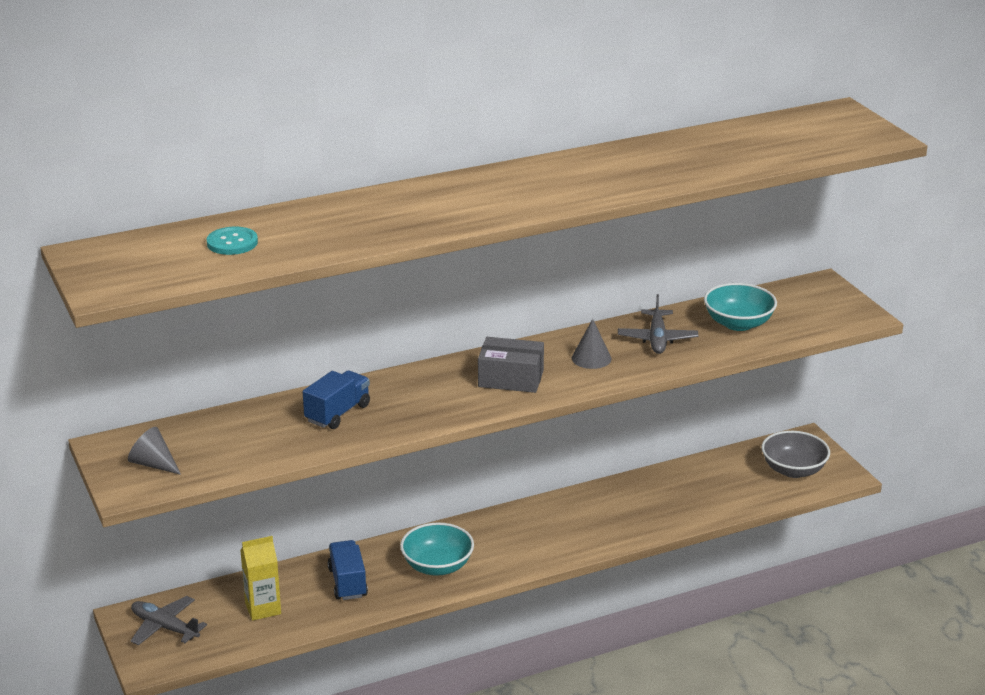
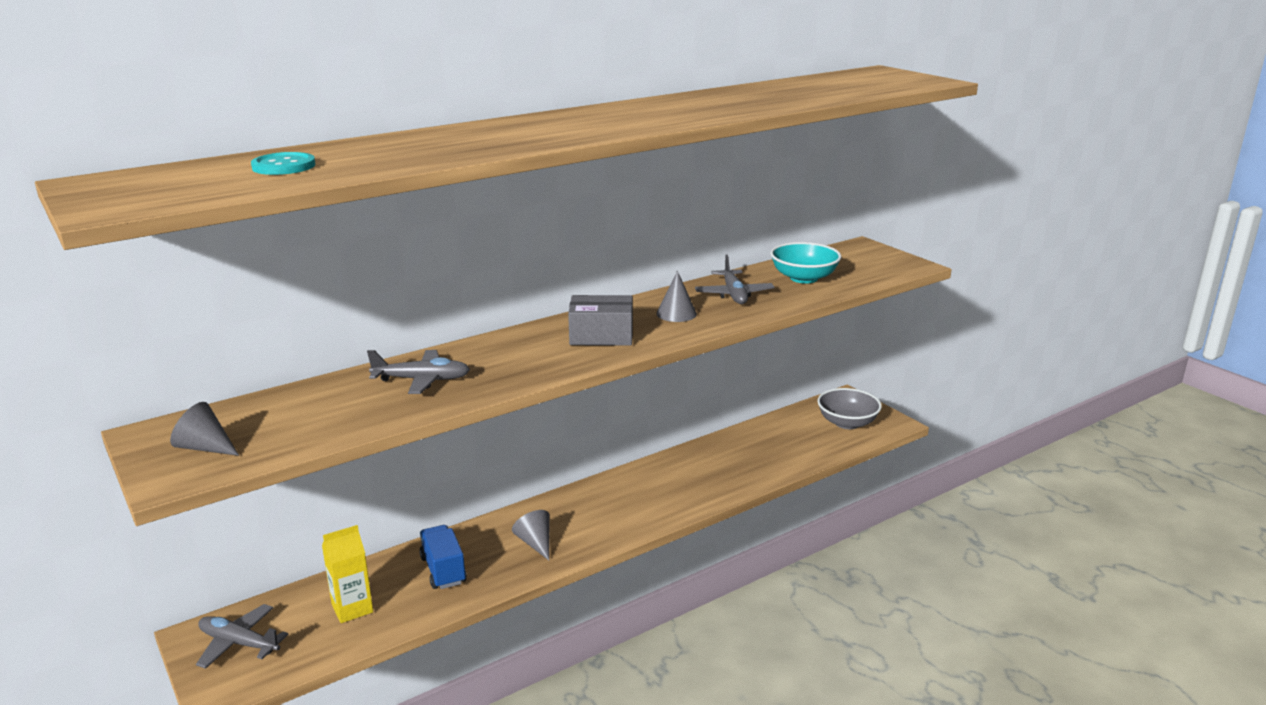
camera: 10 degrees left, 5 degrees down
(337, 413) = (422, 380): blue truck -> grey plane
(437, 566) = (535, 543): turquoise bowl -> grey cone

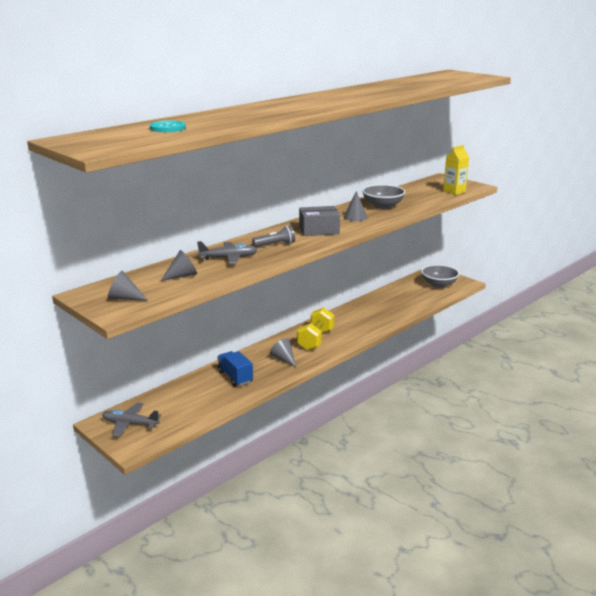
camera: 10 degrees left, 0 degrees up
(325, 410) = (182, 276): none -> grey cone
(352, 608) = (190, 401): yellow carton -> yellow carton (454, 191)
(513, 359) = (275, 245): none -> grey flashlight
(602, 511) = (315, 340): none -> yellow dumbbell
(734, 294) = (382, 206): grey plane -> grey bowl
(803, 278) = (417, 195): turquoise bowl -> none

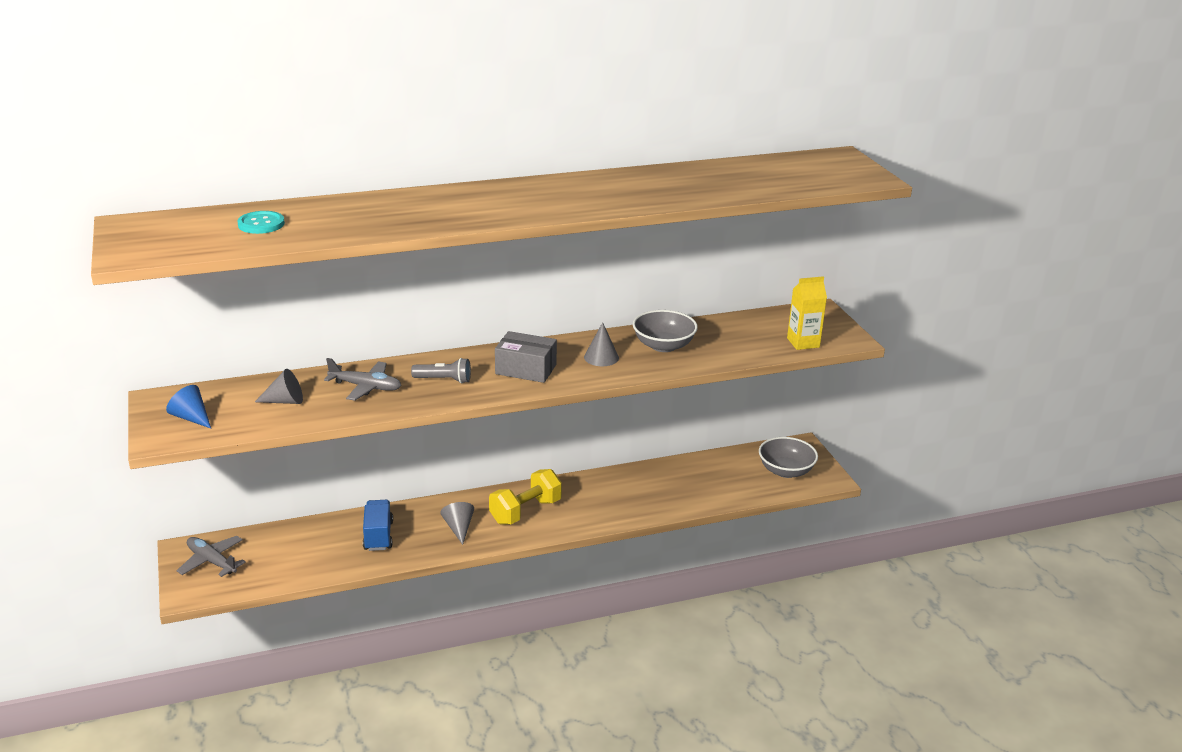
camera: 25 degrees right, 5 degrees up
(124, 298) = (191, 418): grey cone -> blue cone

